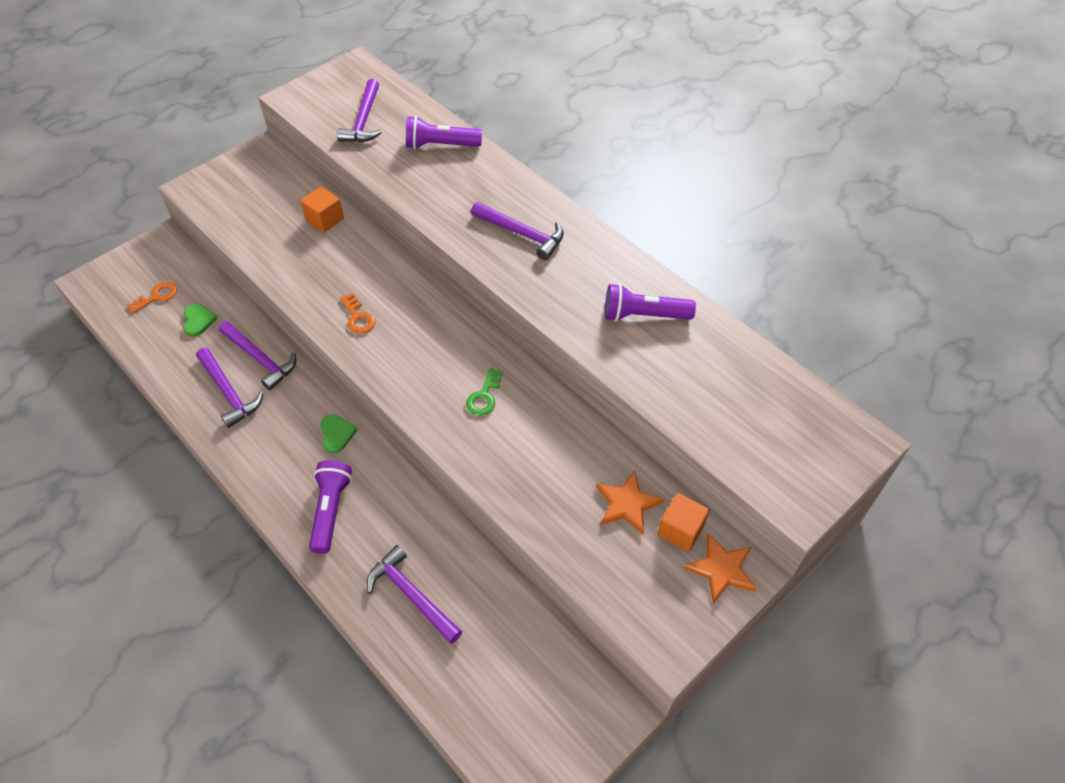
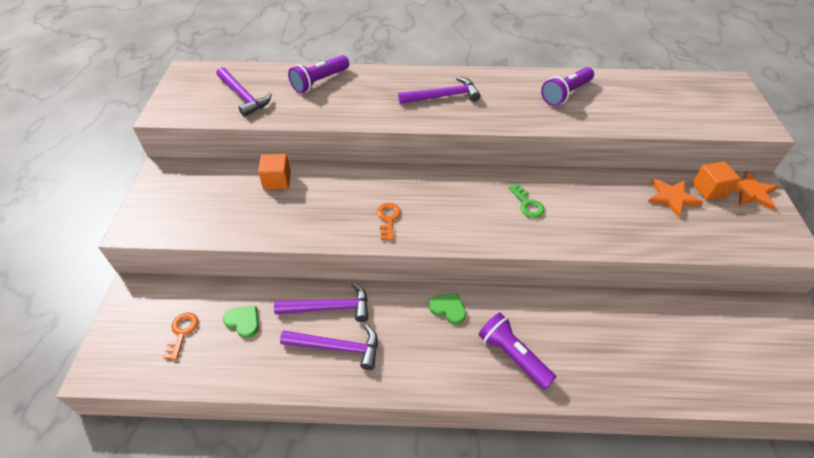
camera: 45 degrees left, 5 degrees down
(358, 317) = (388, 219): orange key -> orange key turned 105 degrees counterclockwise
(411, 594) = (626, 356): purple hammer -> none

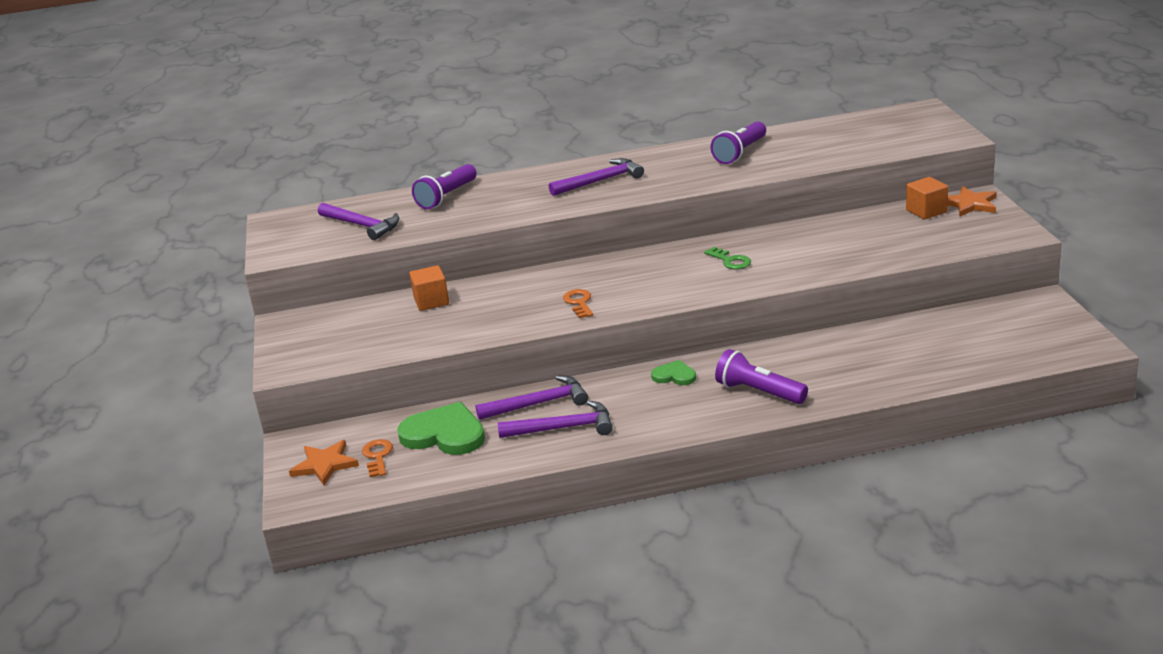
camera: 10 degrees left, 20 degrees down
(243, 321) = (444, 434): green heart -> green heart, size x1.92
(672, 198) = (887, 225): orange star -> orange star (325, 464)

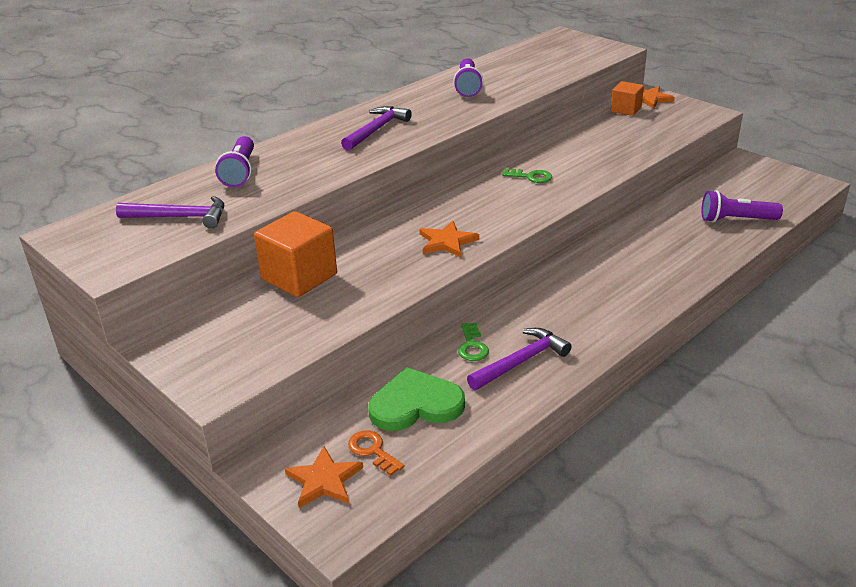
camera: 35 degrees left, 5 degrees up
(431, 301) = (299, 277): orange cube -> orange cube, size x1.69
(539, 403) = (472, 346): purple hammer -> green key
(579, 303) = (447, 242): orange key -> orange star
(674, 376) = (558, 286): green heart -> none
(758, 392) = (641, 280): purple flashlight -> purple flashlight (736, 220)

